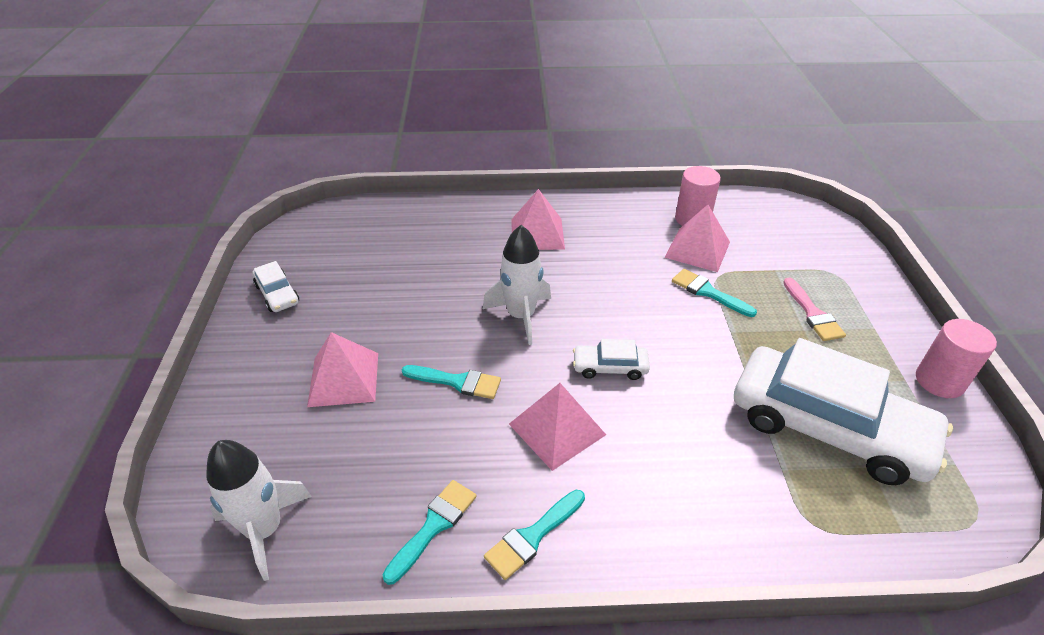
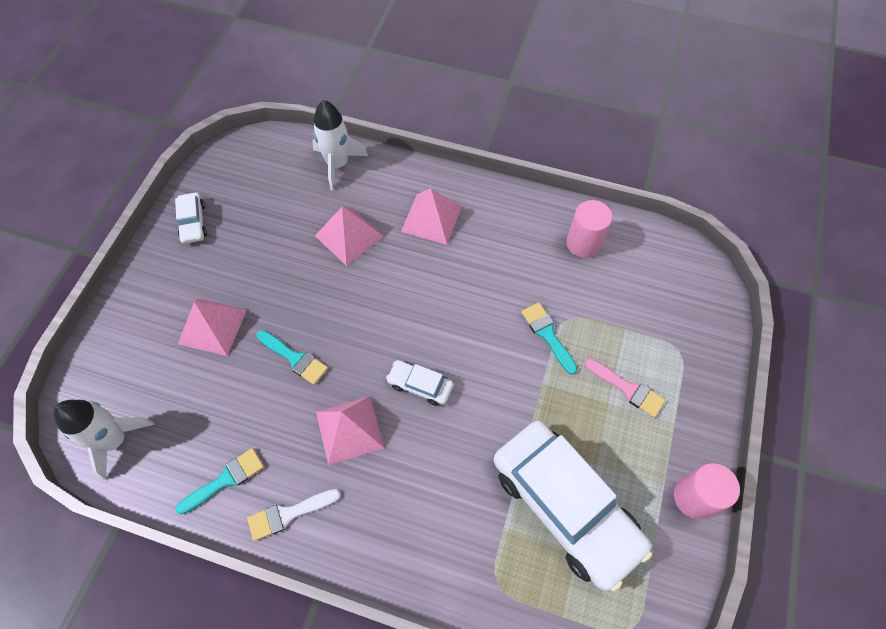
camera: 20 degrees right, 20 degrees up
(521, 316) = (374, 308): white rocket -> white rocket (338, 164)
(532, 536) = (288, 514): turquoise brush -> white brush
(697, 249) = (566, 282): pink pyramid -> pink pyramid (349, 236)
(813, 314) = (628, 389): pink brush -> pink brush turned 60 degrees counterclockwise

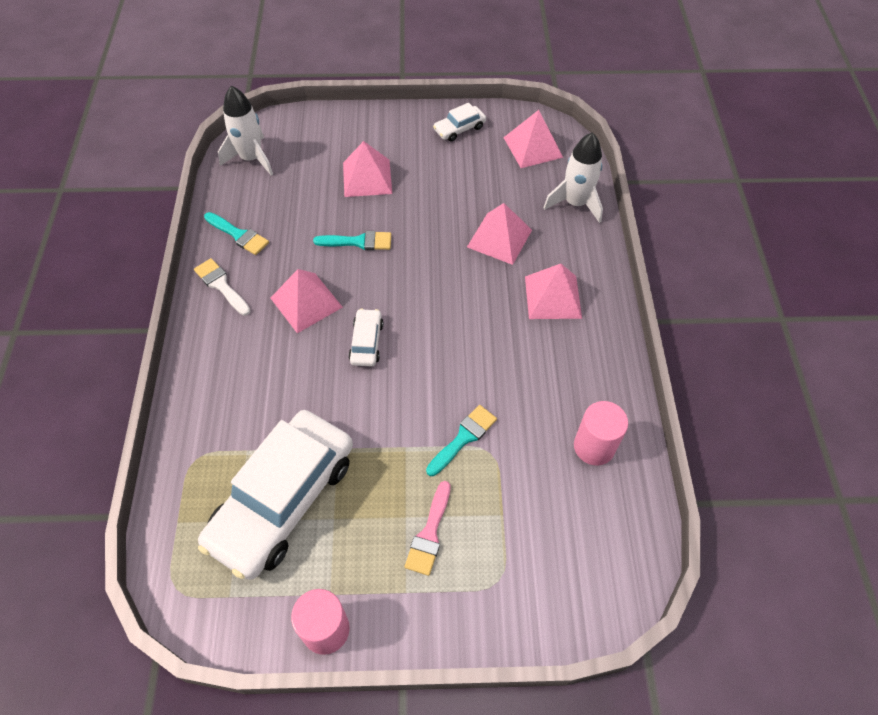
camera: 70 degrees right, 5 degrees down
(253, 171) = (533, 147): none -> pink pyramid
(295, 358) = (358, 242): turquoise brush -> turquoise brush turned 105 degrees counterclockwise

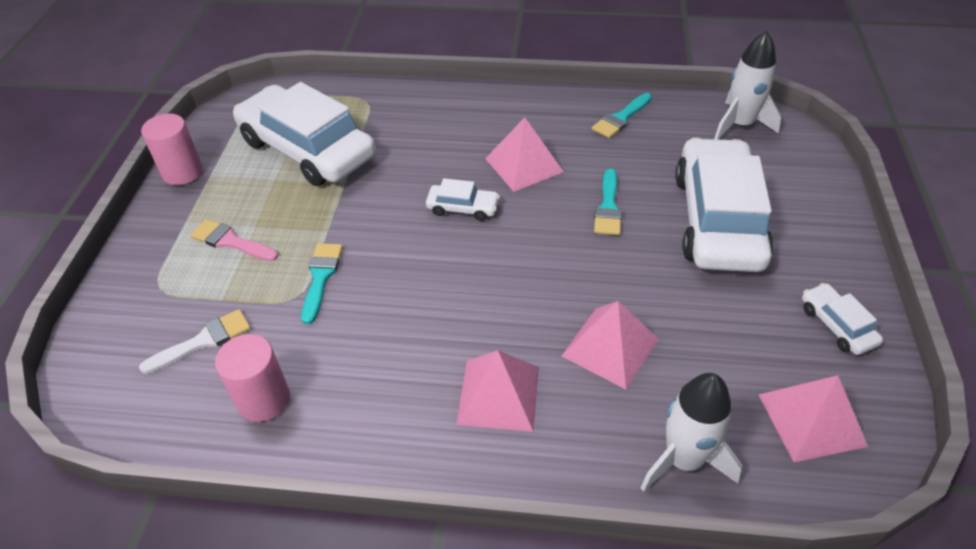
camera: 100 degrees right, 10 degrees down
(221, 285) = (554, 109): white brush -> white brush (203, 341)
(367, 178) = (718, 219): pink pyramid -> white car
(463, 438) = (321, 277): turquoise brush -> turquoise brush turned 135 degrees counterclockwise

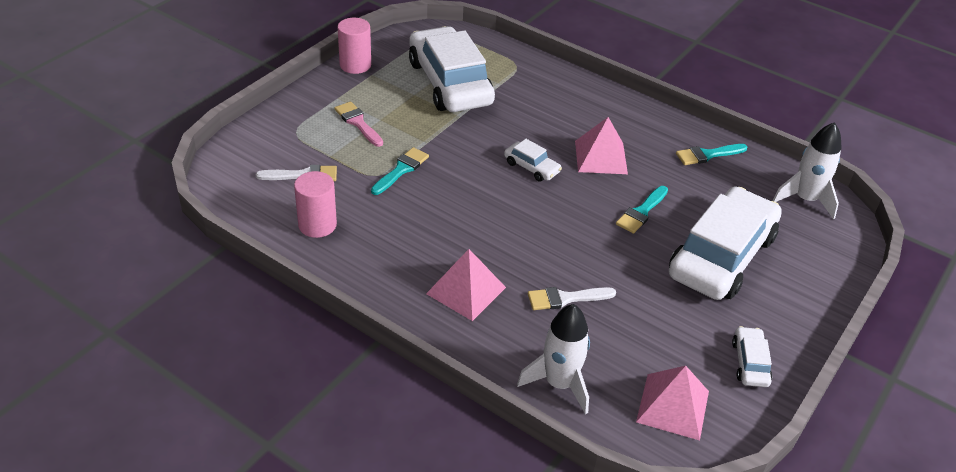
camera: 25 degrees right, 5 degrees down
(610, 347) = (565, 298): pink pyramid -> white brush

